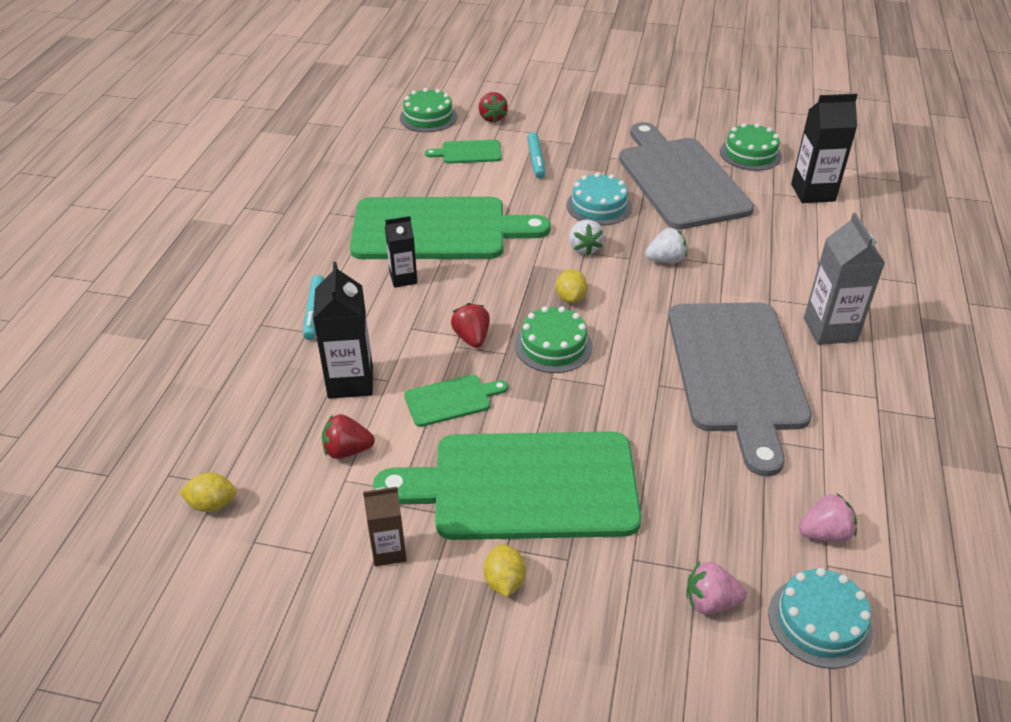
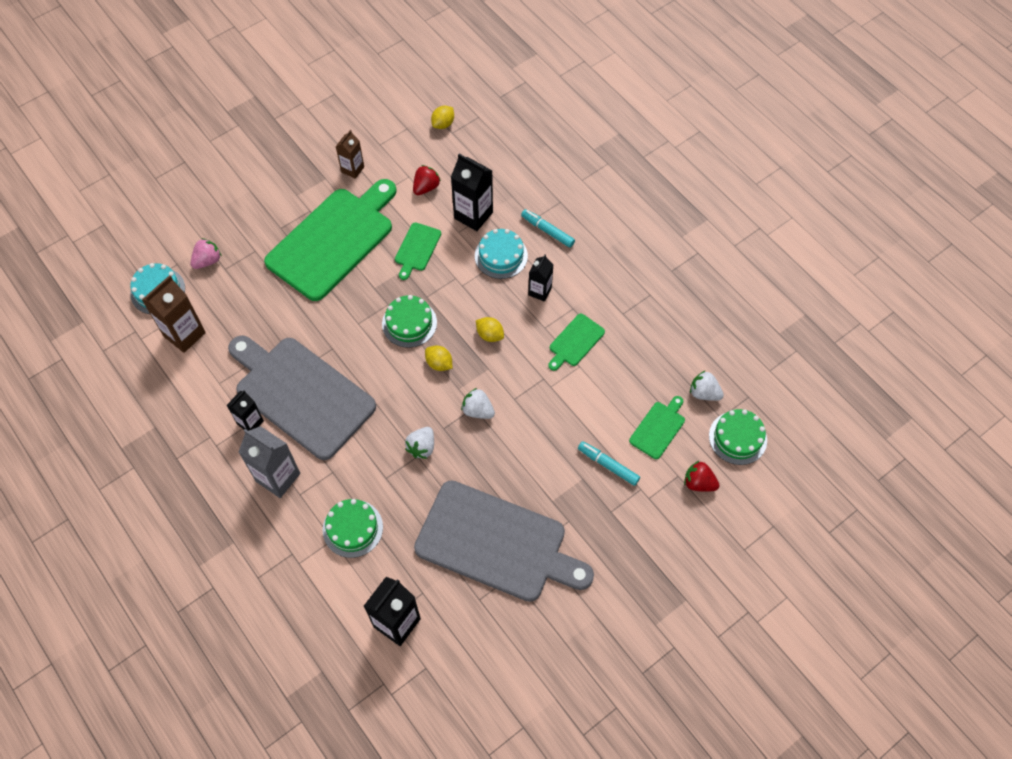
camera: 130 degrees right, 20 degrees up
(405, 146) = (704, 393): none -> white strawberry
(437, 230) = (575, 342): green cutting board -> green cutting board, size x0.43
(472, 338) = (454, 289): red strawberry -> none
(504, 581) = (295, 198): yellow lemon -> yellow lemon (490, 335)
(599, 206) = (514, 458): turquoise cake -> turquoise cake (501, 256)
(750, 154) = (482, 632): green cake -> green cake (352, 528)
(818, 388) = (250, 422): none -> black carton
(824, 533) = (184, 334): pink strawberry -> brown carton

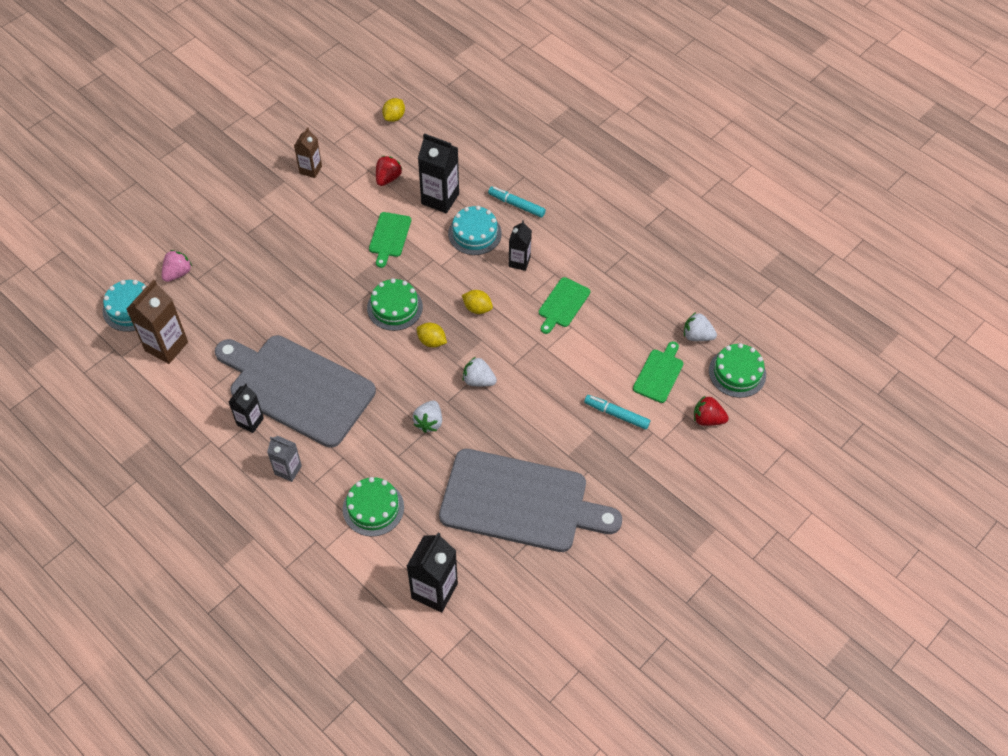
camera: 10 degrees left, 5 degrees down
(278, 477) = (288, 470): grey carton -> grey carton, size x0.61
(333, 240) = (303, 239): green cutting board -> none

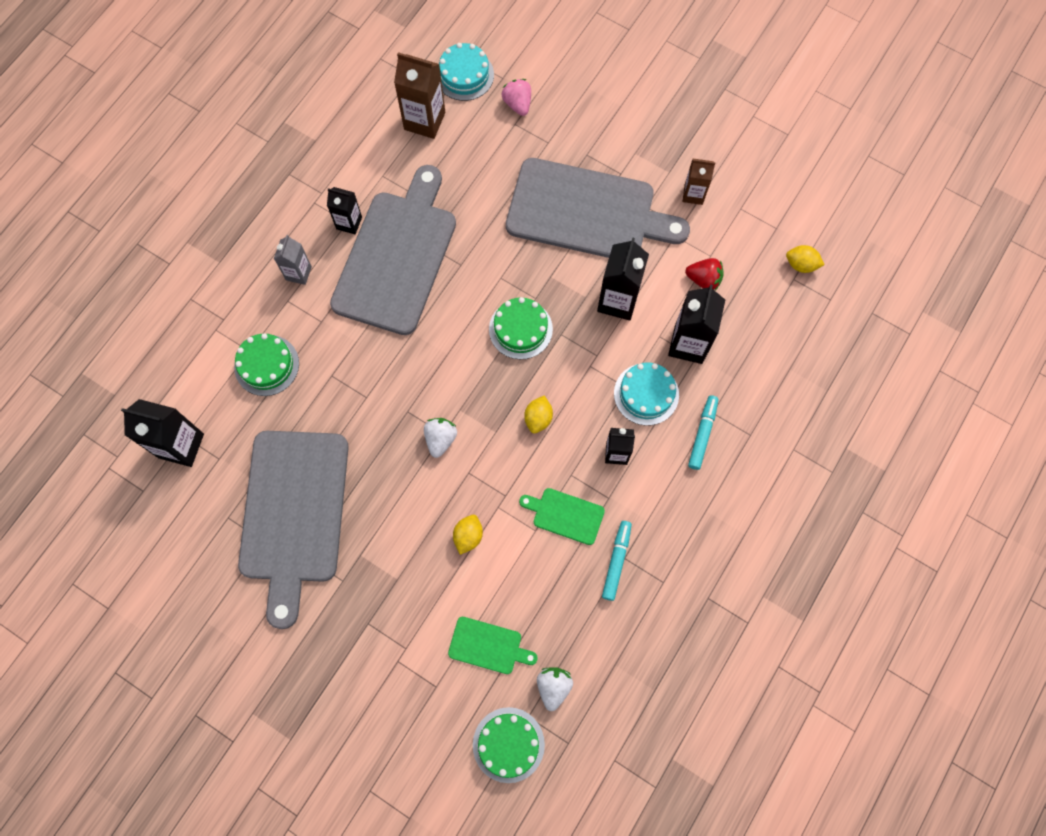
camera: 80 degrees right, 15 degrees up
(178, 273) = (517, 104): pink strawberry -> pink strawberry turned 135 degrees counterclockwise
(302, 243) = (587, 212): none -> grey cutting board
(389, 237) = (618, 301): green cutting board -> black carton
(429, 422) = (377, 398): white strawberry -> none
(431, 341) = (482, 378): yellow lemon -> yellow lemon (468, 536)
(616, 414) = (422, 602): turquoise marker -> turquoise marker (616, 561)
(707, 419) = (435, 713): red strawberry -> none

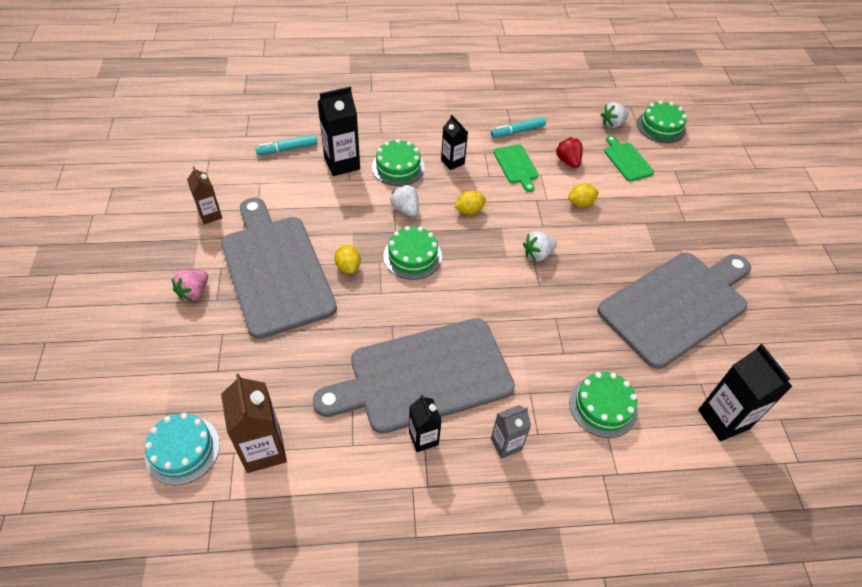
camera: 130 degrees left, 20 degrees down
(517, 104) = (192, 381): pink strawberry -> pink strawberry (194, 292)
(582, 362) = (405, 209): none -> white strawberry
(618, 301) = (340, 214): black carton -> none
(646, 394) = (398, 167): turquoise cake -> green cake
(702, 434) = (400, 130): turquoise marker -> turquoise marker (287, 149)
(703, 279) = (283, 177): red strawberry -> red strawberry (568, 161)
(801, 265) = (231, 136): yellow lemon -> yellow lemon (348, 266)

